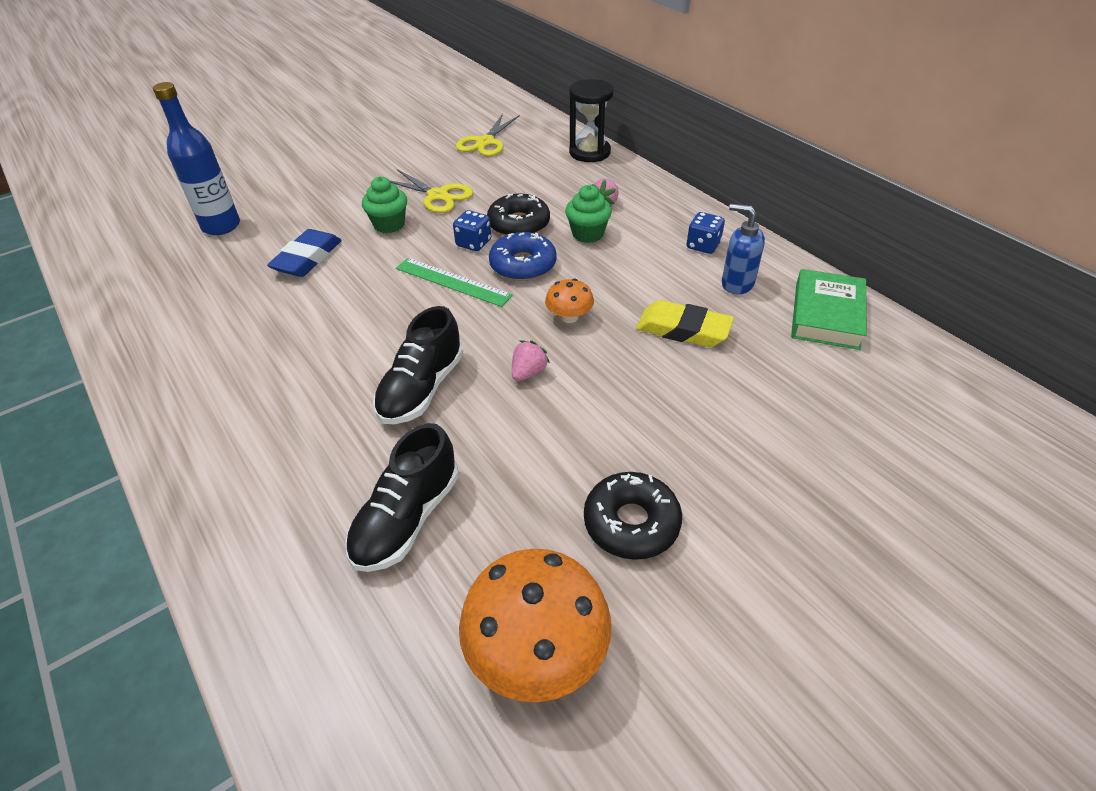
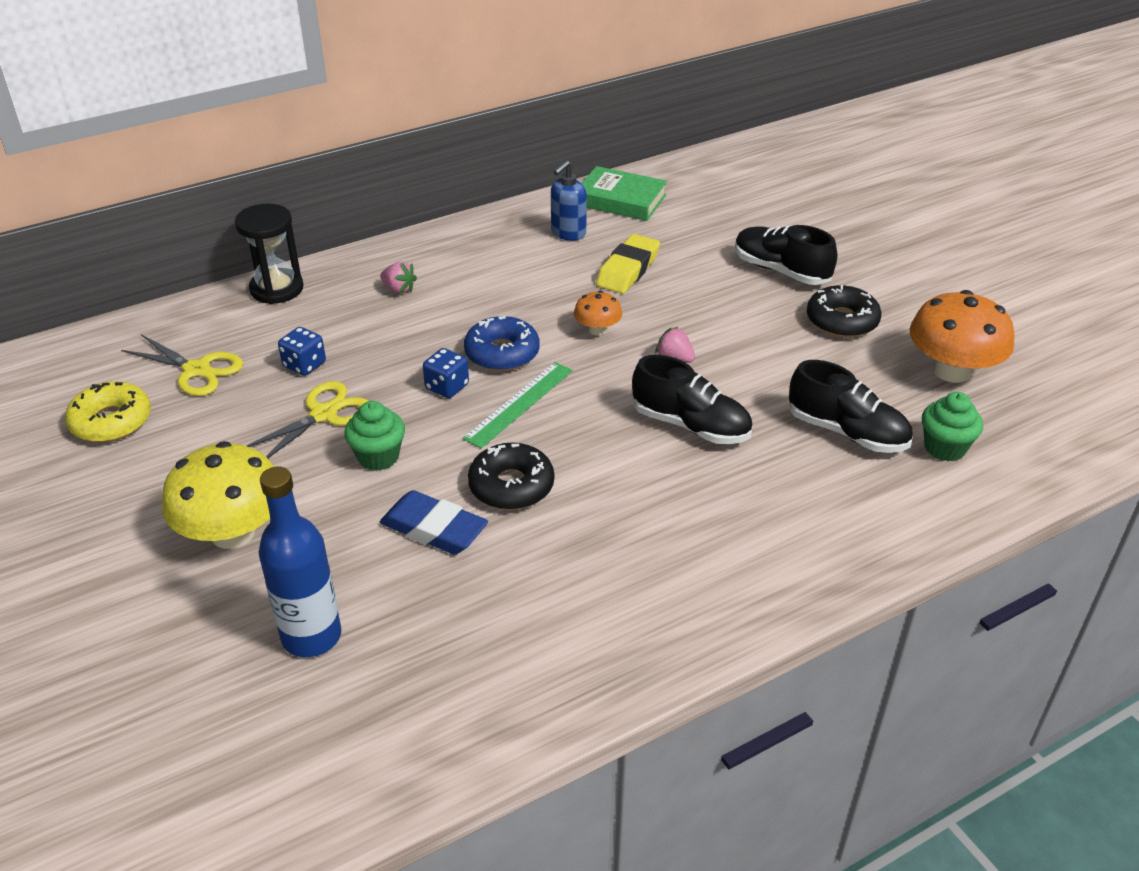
camera: 85 degrees left, 5 degrees down
(321, 184) = (233, 533): none -> yellow mushroom
(431, 126) = (111, 421): none -> yellow donut
(519, 224) = (419, 352): black donut -> black donut (511, 486)
(587, 234) = (457, 306): green cupcake -> green cupcake (944, 448)
(703, 245) = (502, 241): blue dice -> blue dice (304, 365)
(729, 460) = (781, 271): none -> black shoe

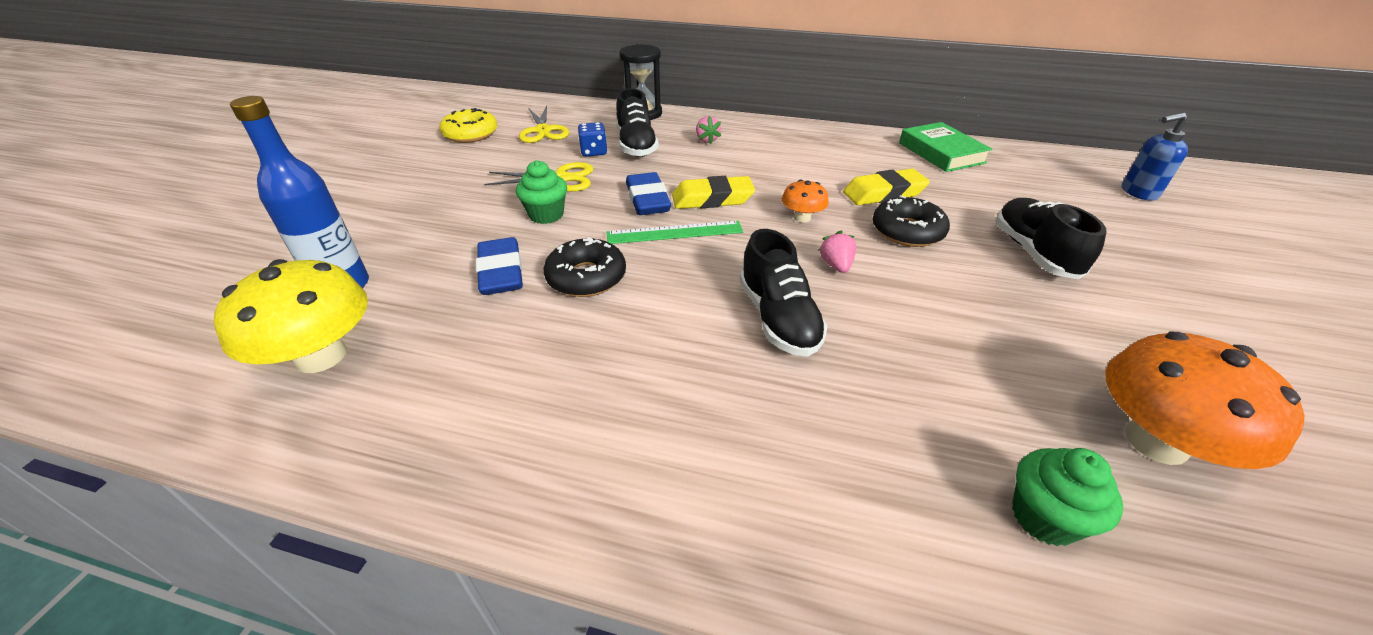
camera: 45 degrees right, 0 degrees up
(233, 533) = (417, 209): yellow mushroom -> yellow mushroom (321, 356)
(447, 387) = (647, 200): blue dice -> blue eraser
(502, 353) = (712, 199): blue donut -> yellow eraser
(568, 233) = (868, 155): blue soap dispenser -> blue soap dispenser (1138, 192)
(842, 321) = (1054, 320): black donut -> black donut (907, 231)
(847, 432) = (929, 419): black shoe -> black shoe (636, 145)

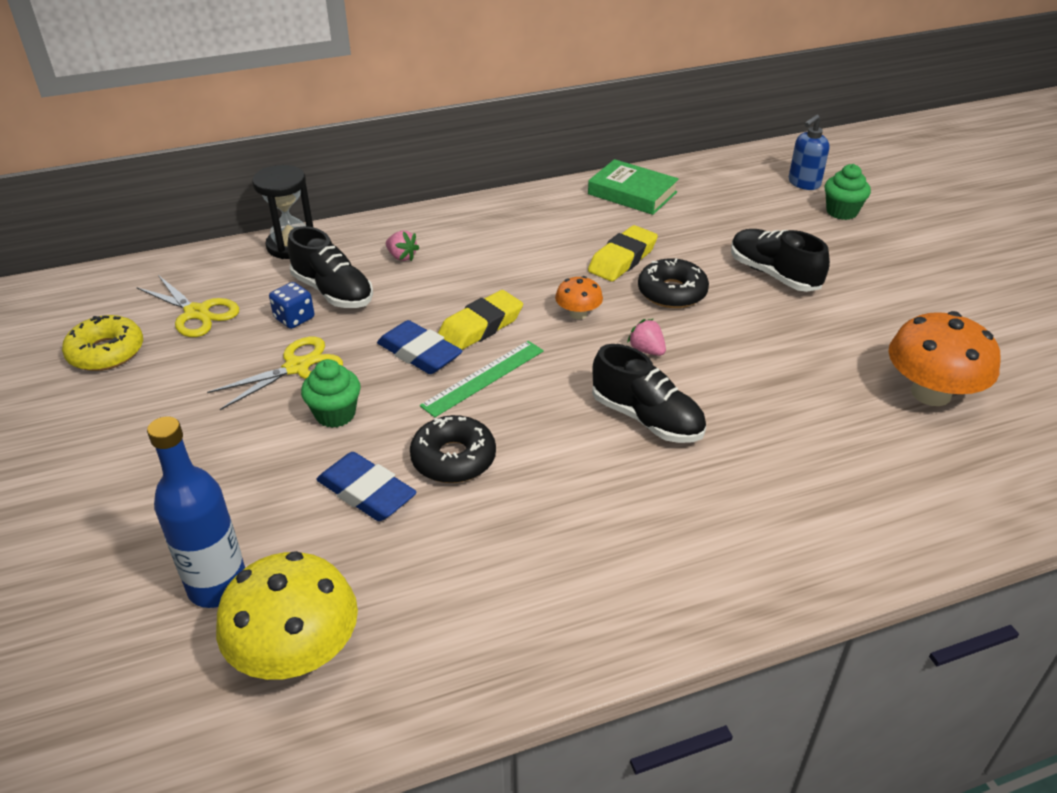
camera: 35 degrees left, 0 degrees up
(1044, 517) = (907, 473): green cupcake -> green cupcake (841, 212)

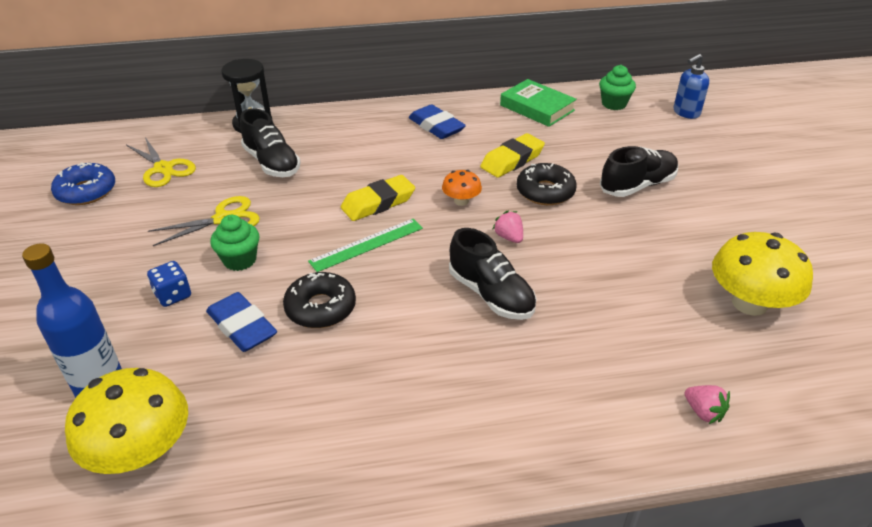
camera: 10 degrees right, 0 degrees up
(106, 352) = (86, 191): yellow donut -> blue donut
(294, 318) = (235, 180): blue dice -> blue dice (173, 295)
(402, 257) = (334, 141): pink strawberry -> pink strawberry (703, 412)
(419, 353) = (322, 219): blue eraser -> blue eraser (436, 127)
(773, 274) = (637, 186): black shoe -> black shoe turned 90 degrees clockwise
(841, 212) = (712, 139): green cupcake -> green cupcake (614, 104)
(930, 393) = (749, 303): orange mushroom -> yellow mushroom

